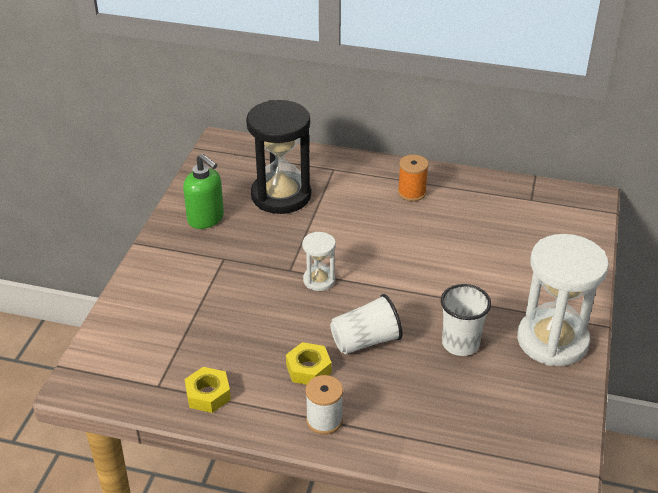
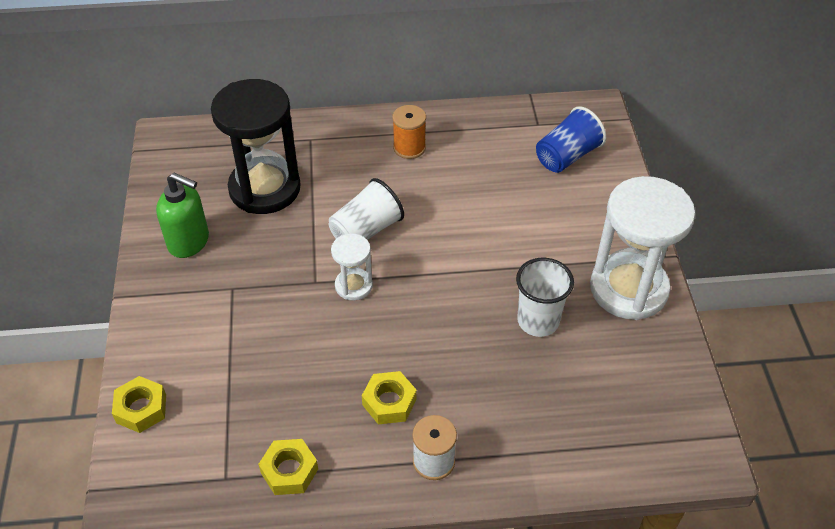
camera: 20 degrees left, 10 degrees up
(118, 322) = (141, 408): none -> yellow nut
(365, 341) = (437, 348): white cup -> white cup (366, 230)
(545, 229) = (567, 156): none -> blue cup

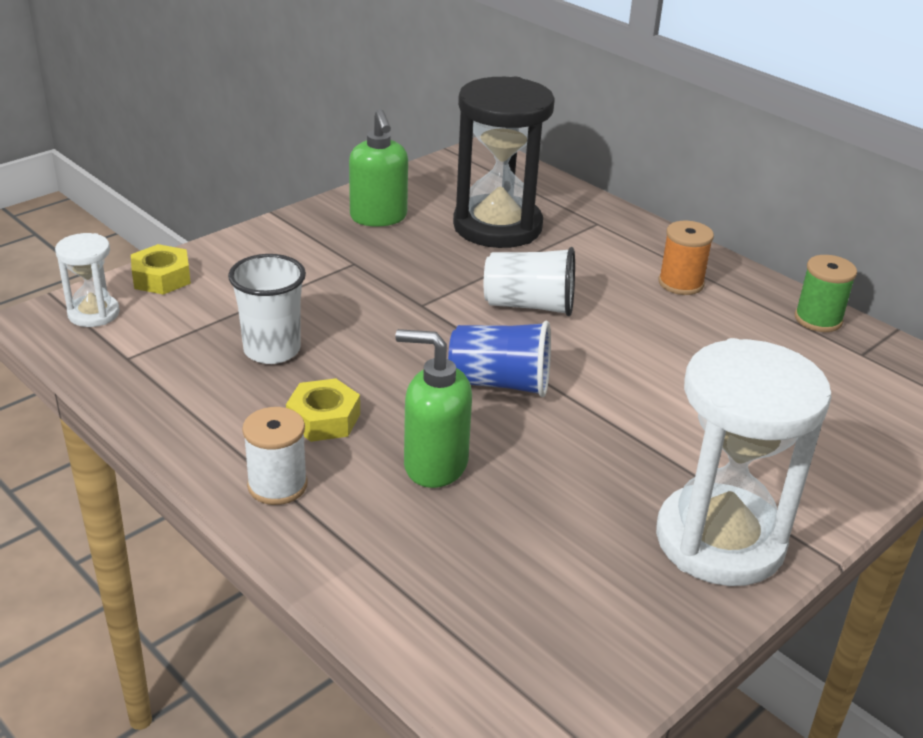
camera: 50 degrees right, 15 degrees down
(289, 471) = (171, 392): yellow nut -> none
(353, 286) = (447, 329): white hourglass -> white hourglass (93, 313)
(476, 372) = (434, 465): none -> green soap dispenser
(495, 118) = (818, 319): none -> green spool
(538, 321) = (567, 482): white cup -> white cup (272, 350)
(567, 156) = (850, 397): blue cup -> blue cup (500, 383)

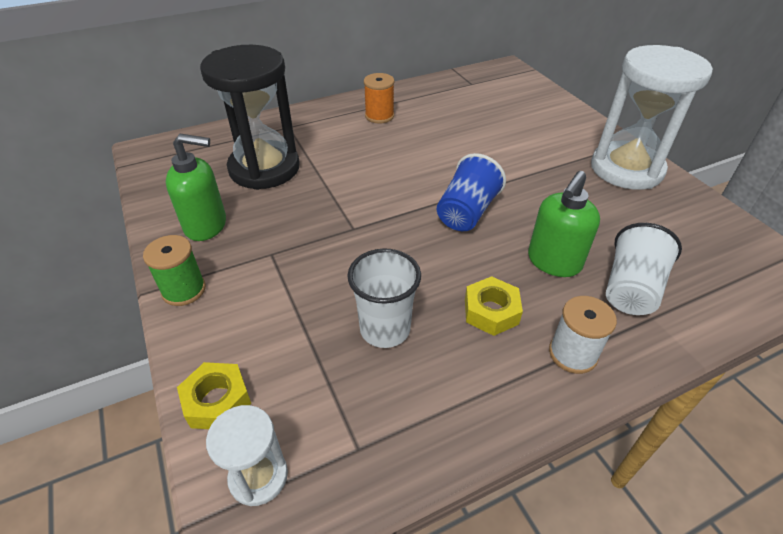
camera: 70 degrees left, 10 degrees up
(529, 306) = (378, 178): white cup -> white cup (631, 288)
(818, 319) = (435, 86): green spool -> green spool (184, 290)

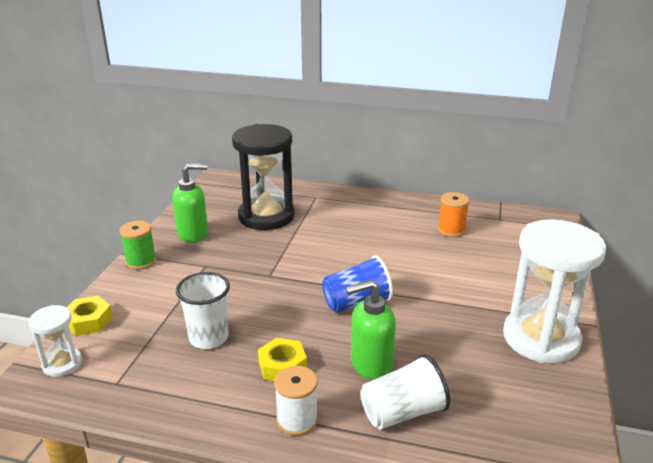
camera: 40 degrees right, 15 degrees down
(206, 225) = (193, 234): green soap dispenser -> green soap dispenser turned 60 degrees counterclockwise
(379, 116) = (388, 214): orange spool -> orange spool (451, 230)

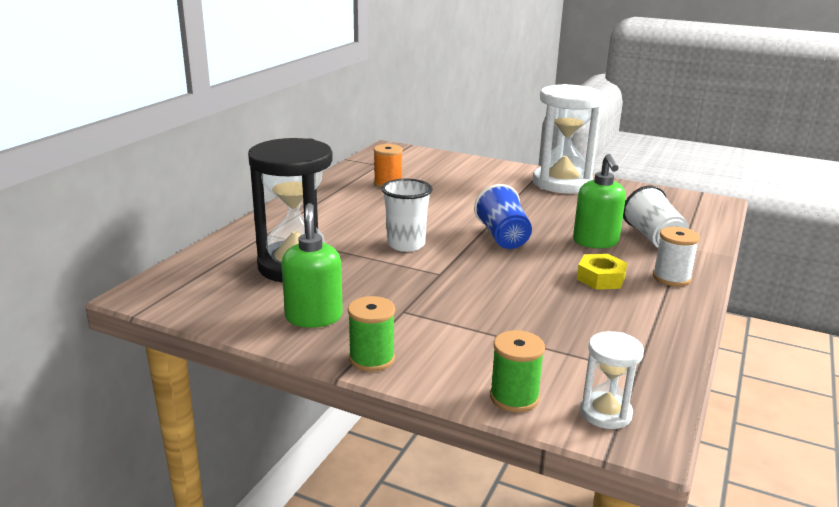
camera: 80 degrees left, 5 degrees down
(88, 321) = (514, 397): yellow nut -> green spool
(208, 338) = (555, 313): white cup -> white cup (406, 244)

